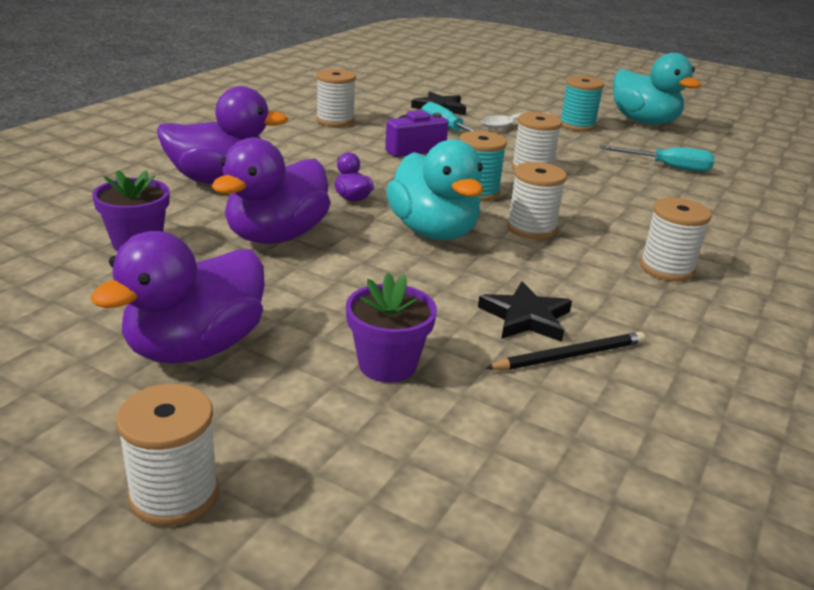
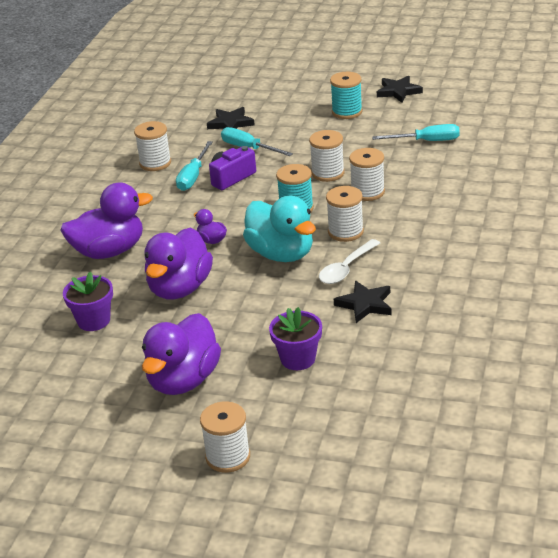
camera: 10 degrees left, 5 degrees up
(369, 139) = (193, 176): none -> turquoise screwdriver
(511, 124) = (295, 127): white spoon -> white spoon (346, 268)
(569, 356) = (398, 323): black pencil -> none
(644, 121) = (398, 91): turquoise duck -> black star
(667, 268) = (443, 241): white spool -> white spool (367, 192)

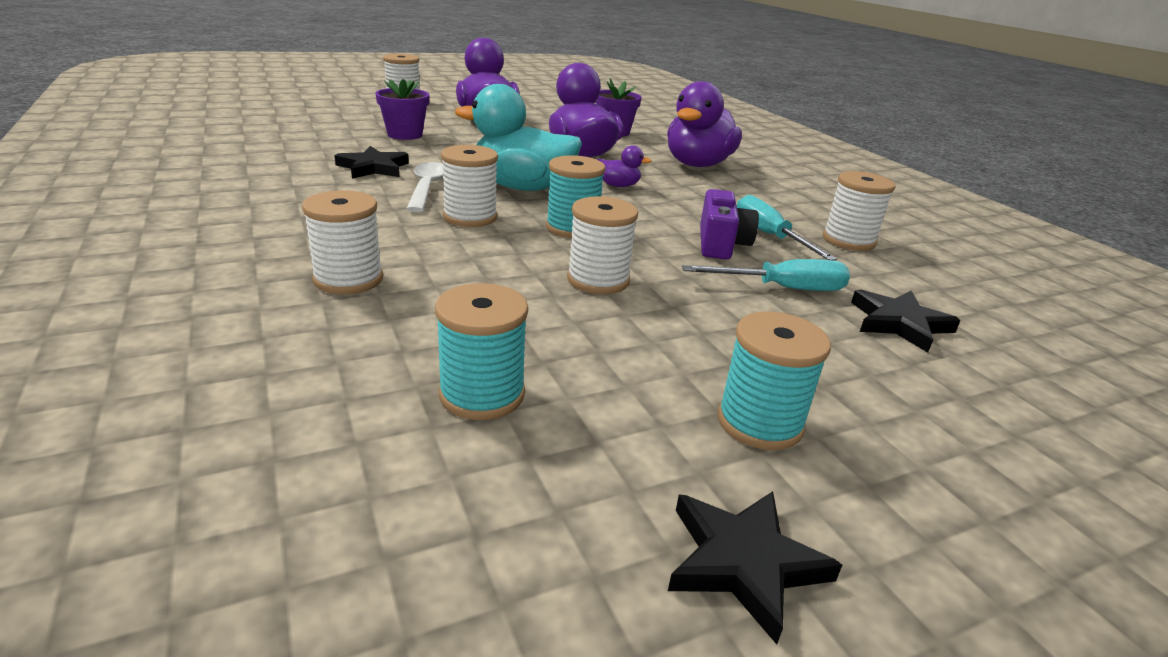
camera: 135 degrees right, 5 degrees down
(367, 192) = (496, 267): white spool -> white spool (348, 279)
(427, 141) = (482, 394): turquoise screwdriver -> turquoise spool

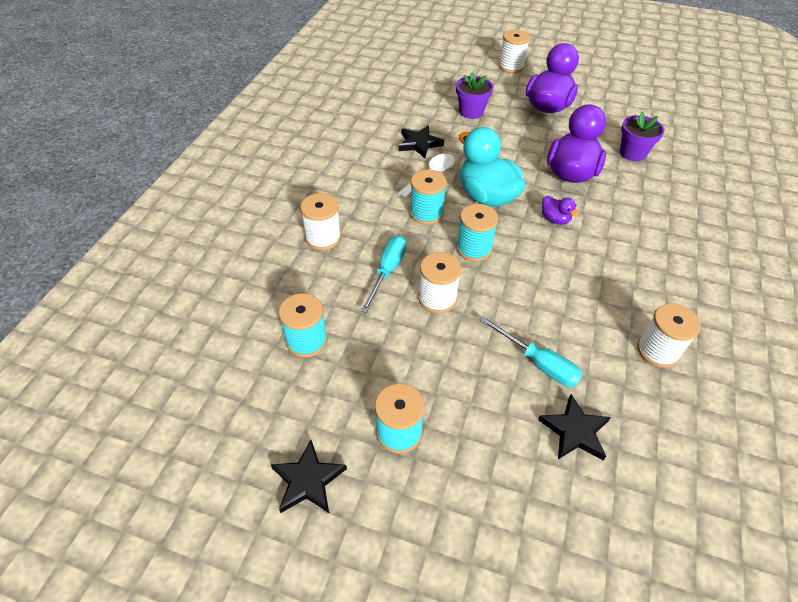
camera: 45 degrees right, 20 degrees up
(470, 217) = (426, 213): white spool -> turquoise spool
(697, 165) = (652, 218): purple duck -> none
(721, 244) = (552, 307): purple camera -> none
(769, 236) = (599, 316): turquoise screwdriver -> turquoise screwdriver (387, 271)

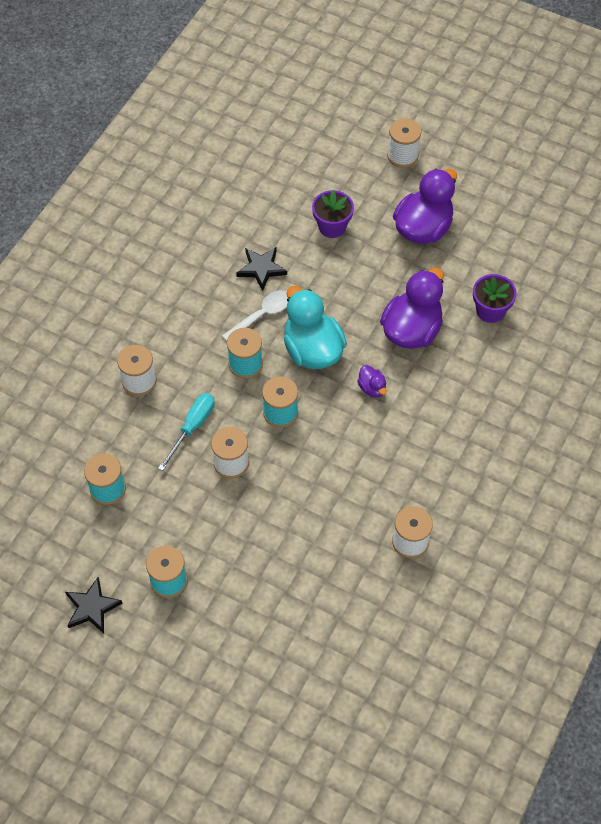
camera: 10 degrees right, 10 degrees up
(538, 363) = (301, 538): turquoise screwdriver -> none
(575, 431) = (310, 600): black star -> none

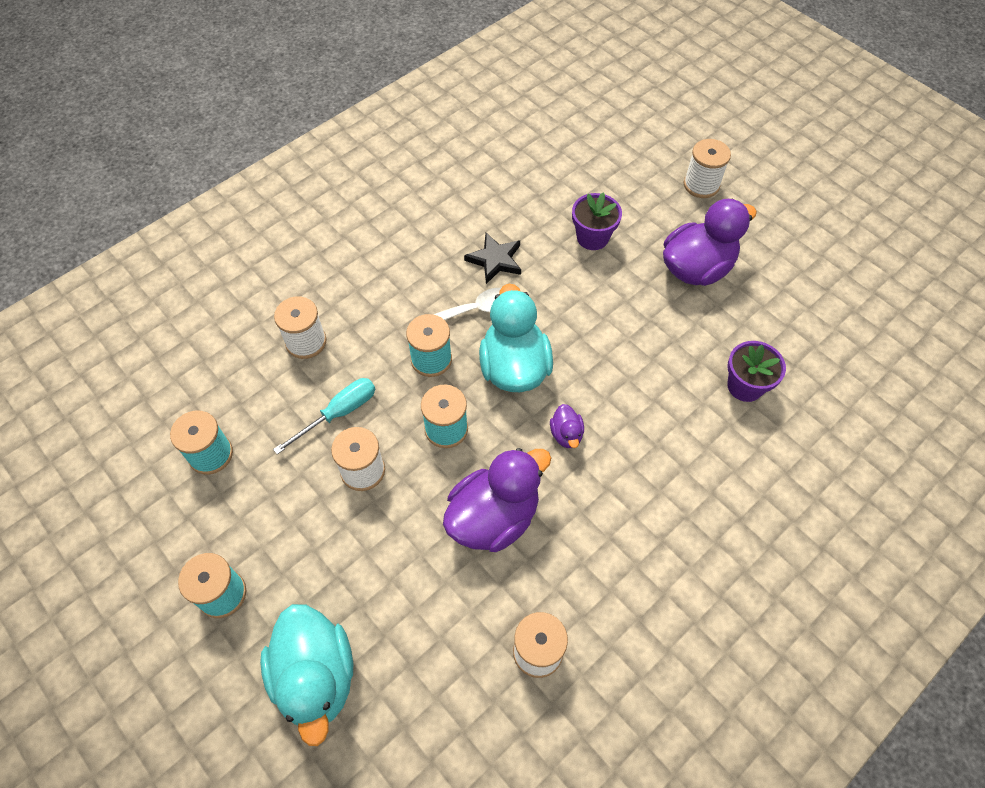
camera: 20 degrees right, 0 degrees up
(92, 607) = (118, 596): black star -> none
(264, 609) = (316, 677): none -> turquoise duck
(411, 330) = (640, 380): purple duck -> purple duck (494, 517)

